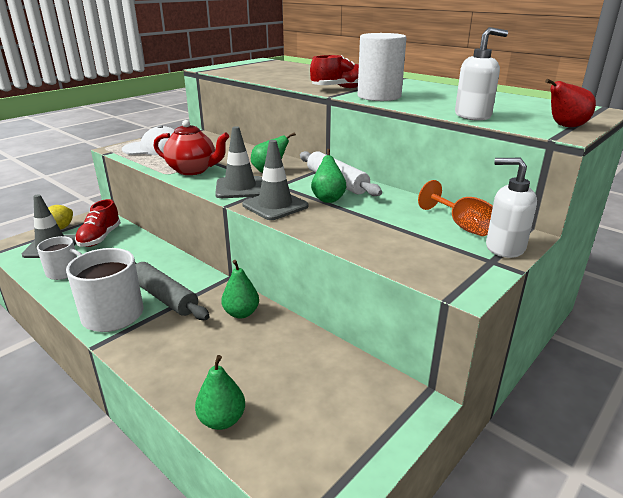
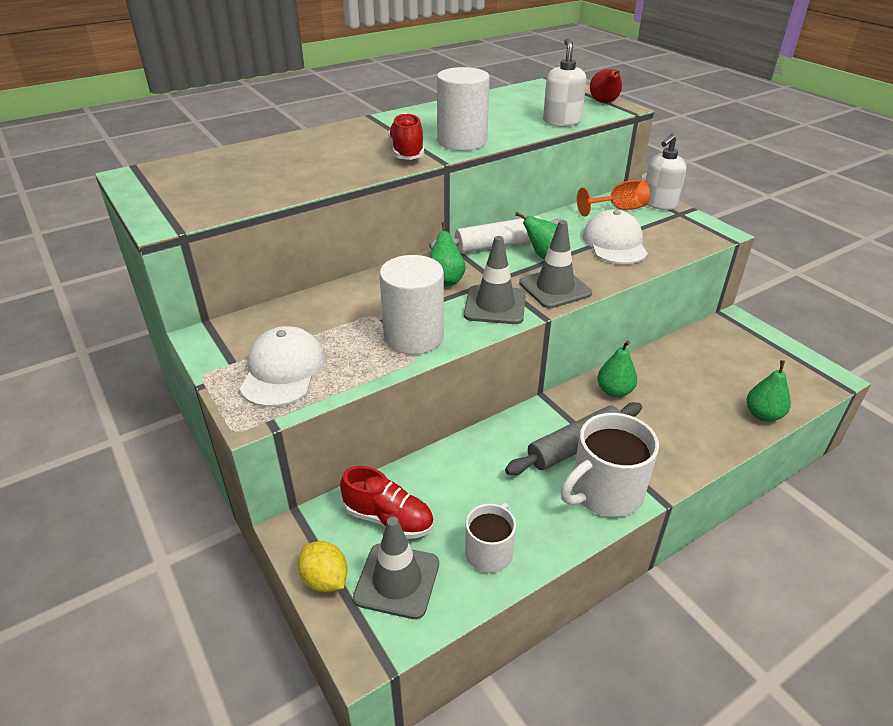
camera: 75 degrees left, 10 degrees up
(193, 170) = (414, 337): red teapot -> white cylinder
(378, 226) = (614, 243): none -> white cap

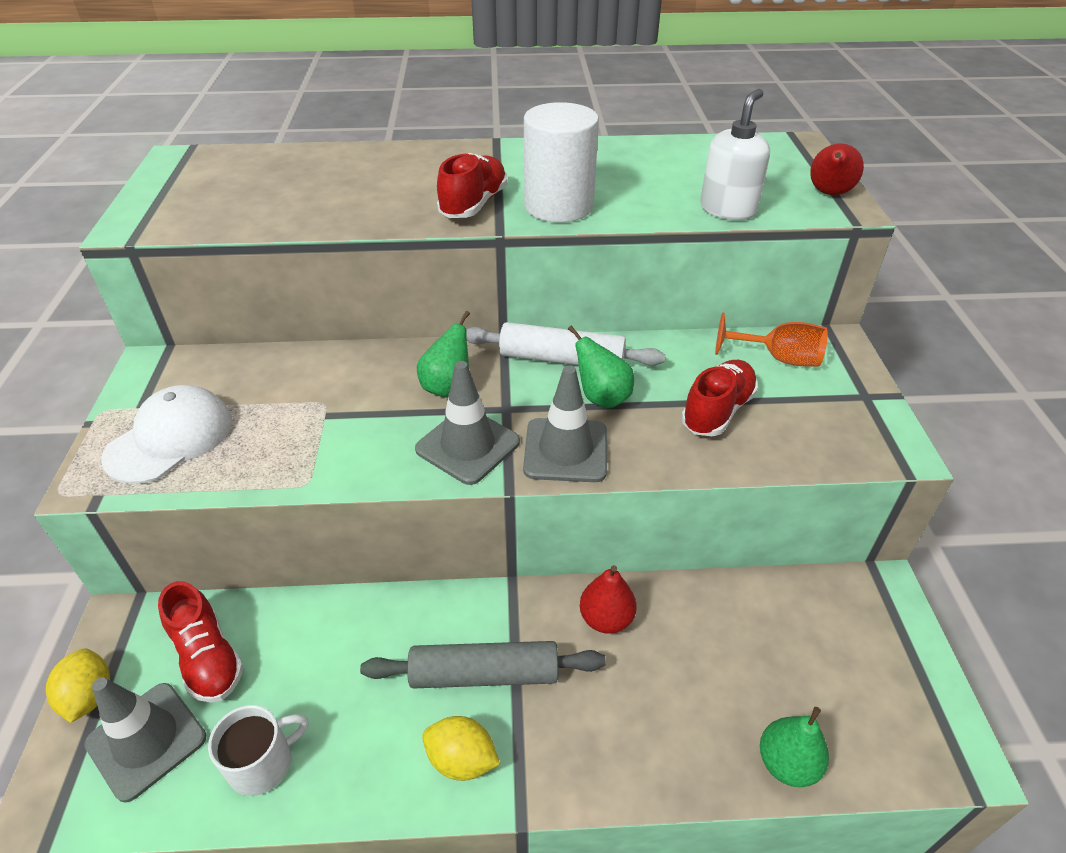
camera: 30 degrees right, 5 degrees up
(414, 337) = (335, 451): white cylinder -> none
(605, 492) = (461, 760): white mug -> yellow lemon
(614, 243) = (717, 411): white cap -> red shoe
(614, 391) = (606, 619): green pear -> red pear
(659, 204) = (849, 369): white soap dispenser -> none

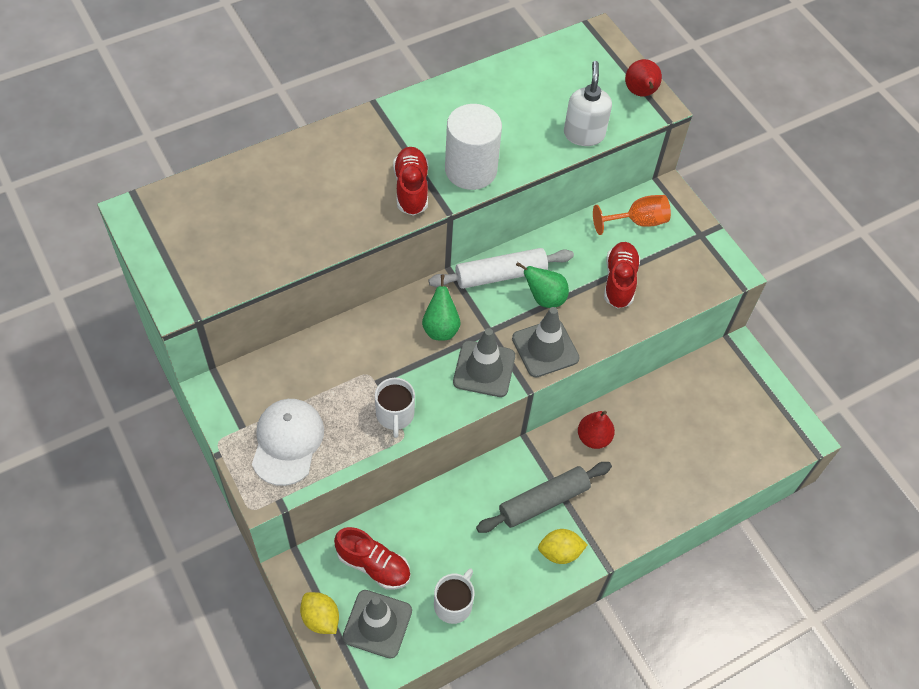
camera: 30 degrees left, 15 degrees up
(316, 455) = (395, 415): none -> white mug
(787, 763) = (724, 478): green pear -> none

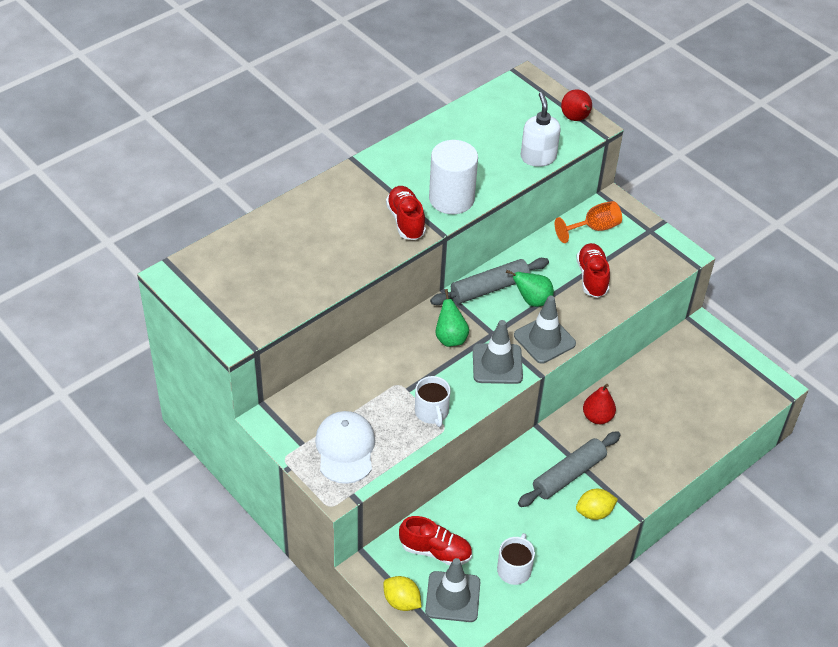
camera: 10 degrees left, 10 degrees down
(500, 275) = (489, 288): white rolling pin -> grey rolling pin

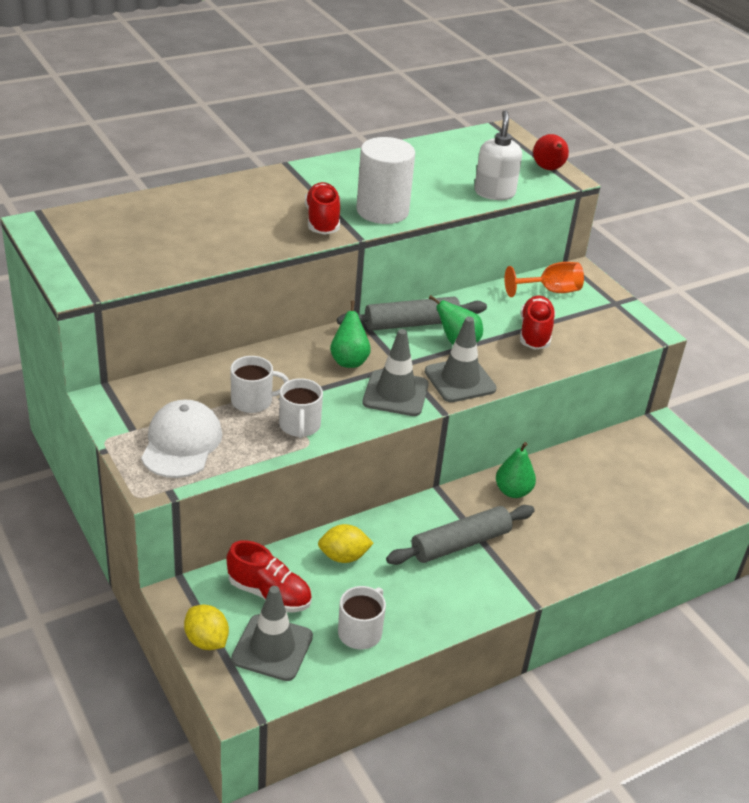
camera: 10 degrees right, 10 degrees down
(387, 395) = (253, 401): none -> white mug
(594, 512) = (480, 589): yellow lemon -> yellow lemon (343, 556)
(597, 417) = (513, 491): red pear -> green pear

